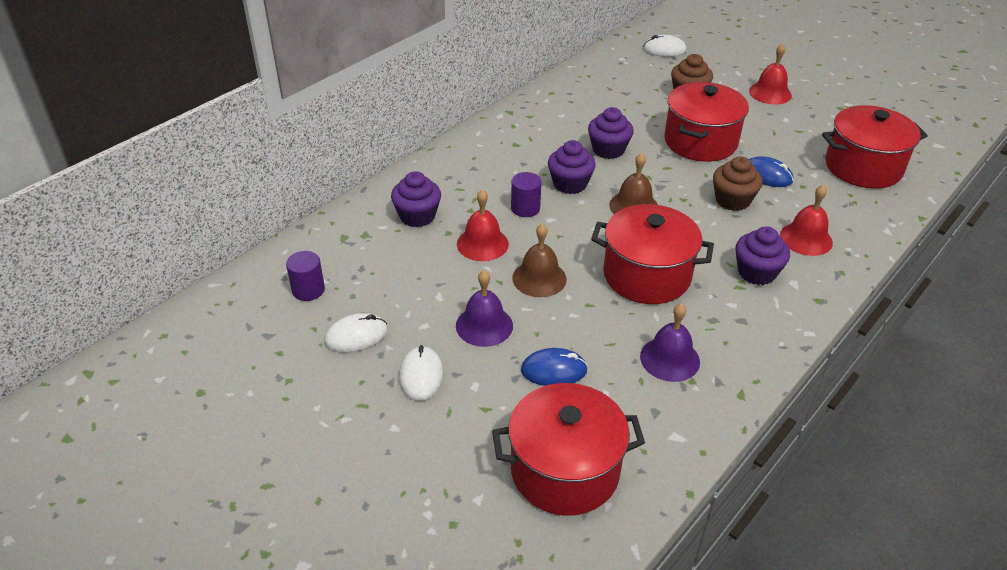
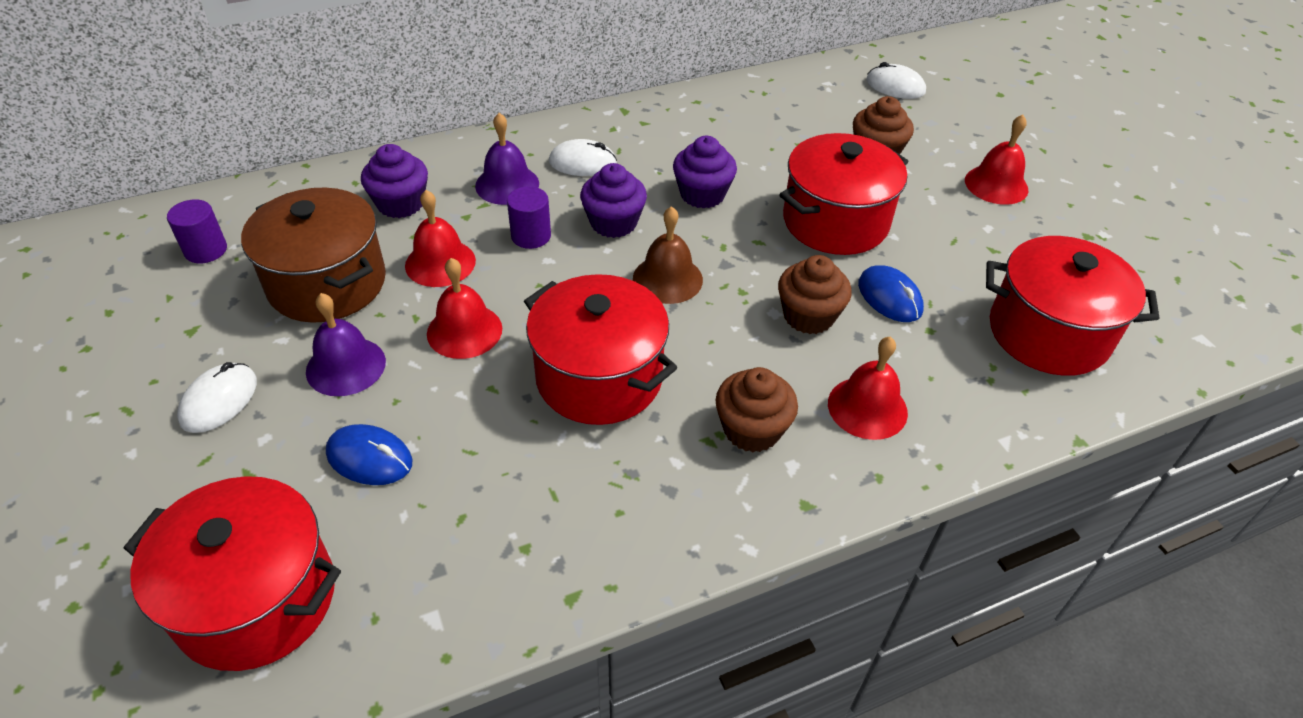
camera: 25 degrees right, 5 degrees up
(356, 336) = (200, 323): white mouse -> white mouse (582, 163)
(419, 281) = (327, 283): none -> brown pot
(539, 278) = (464, 331): brown bell -> red bell
(669, 359) = (524, 504): purple bell -> purple bell (507, 184)
(756, 272) = (752, 429): purple cupcake -> brown cupcake

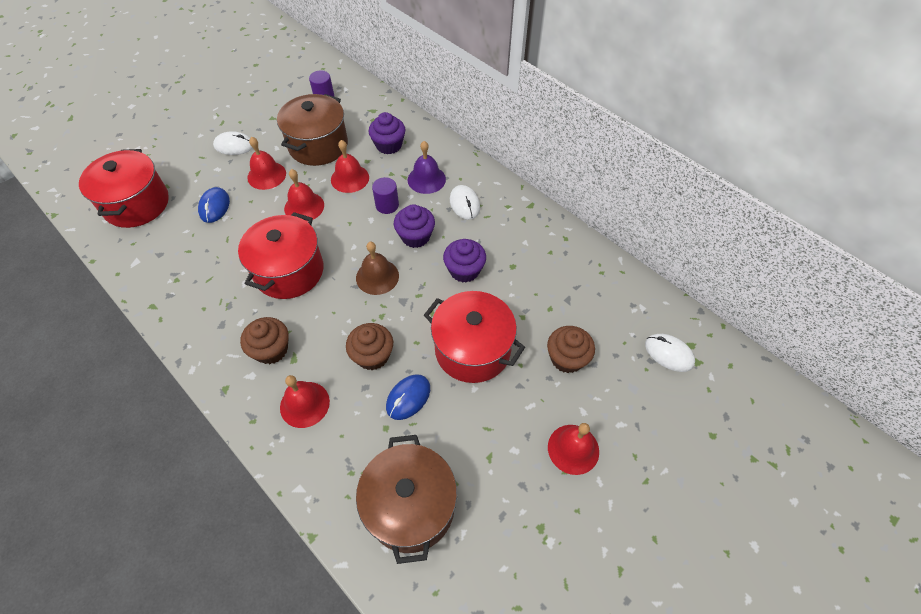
camera: 70 degrees right, 10 degrees up
(346, 366) = (266, 175): purple bell -> red bell
(895, 86) = (669, 353): white mouse -> white mouse turned 60 degrees counterclockwise
(1048, 333) = (410, 506): red pot -> brown pot

